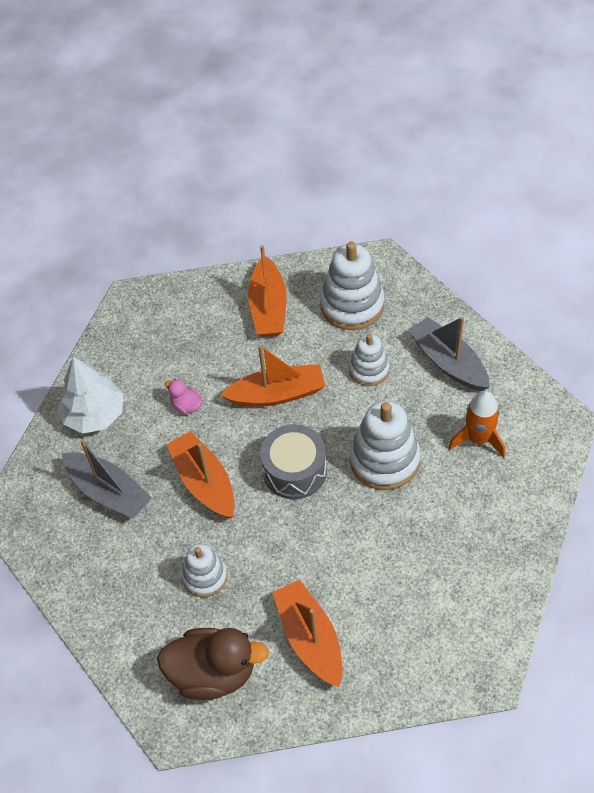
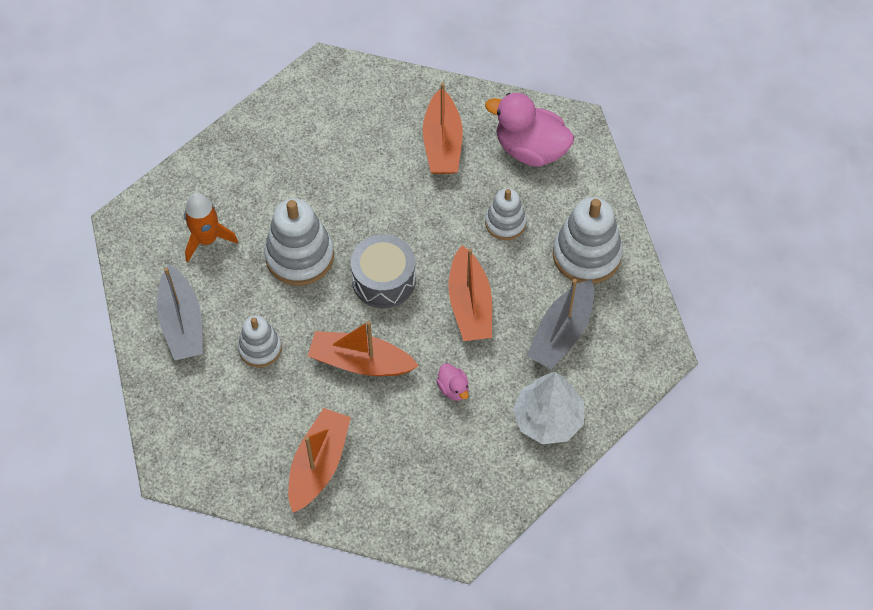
camera: 160 degrees left, 5 degrees up
(109, 492) = (561, 333): grey boat -> grey boat turned 120 degrees counterclockwise
(213, 673) = (530, 149): brown duck -> pink duck
(352, 305) = (233, 428): white stacking toy -> white stacking toy (586, 255)

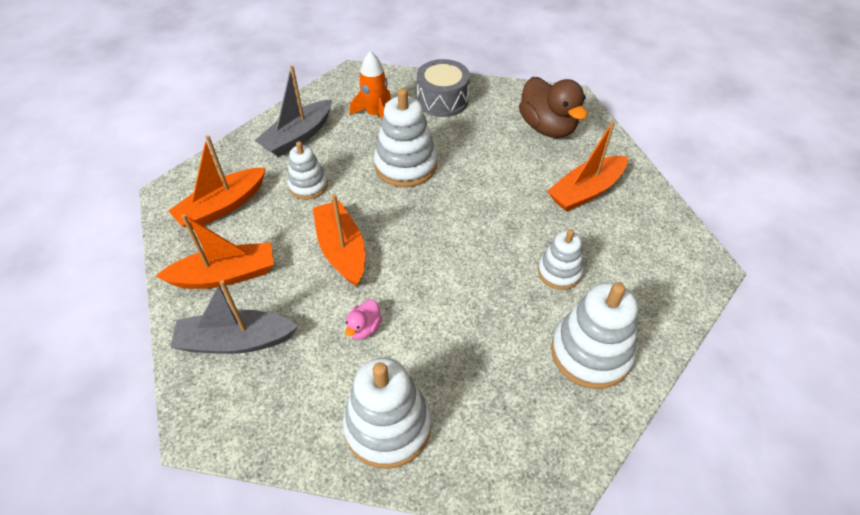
camera: 55 degrees right, 10 degrees down
(346, 114) = (547, 127): none -> brown duck
(384, 280) = (429, 223): grey drum -> grey drum (442, 100)
(470, 304) = (457, 292): orange boat -> orange boat (222, 206)
(530, 149) = (646, 249): pink duck -> none
(548, 419) = (388, 426): white tree -> white stacking toy
(561, 333) = (491, 381): grey boat -> grey boat (236, 341)

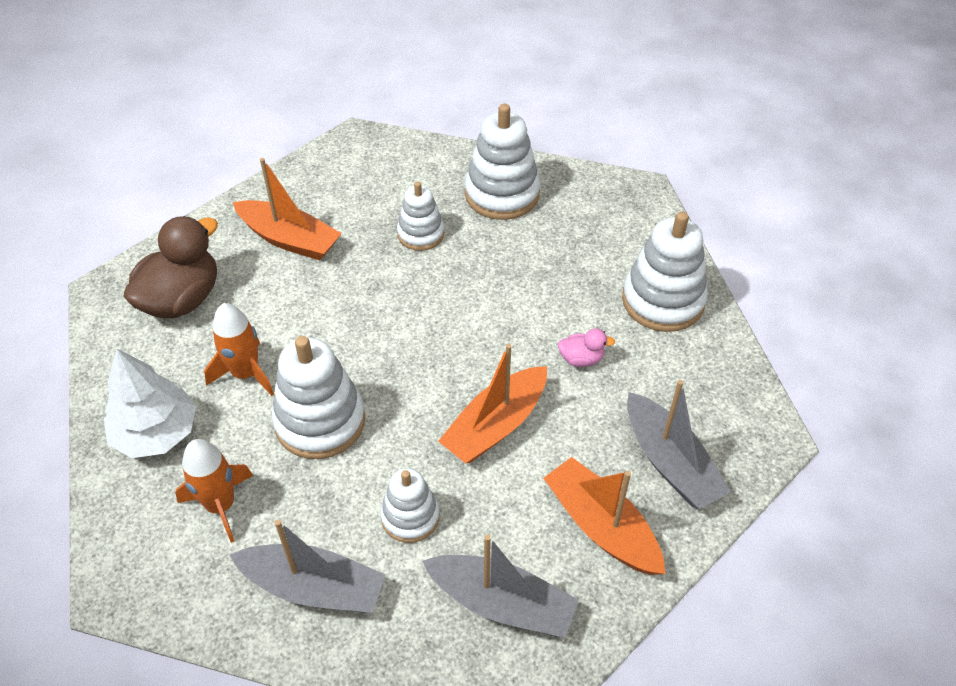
camera: 115 degrees left, 0 degrees up
(222, 206) = (502, 603): orange boat -> grey boat
(442, 100) = (156, 433): grey drum -> white tree
(465, 142) = (245, 373): none -> orange rocket

